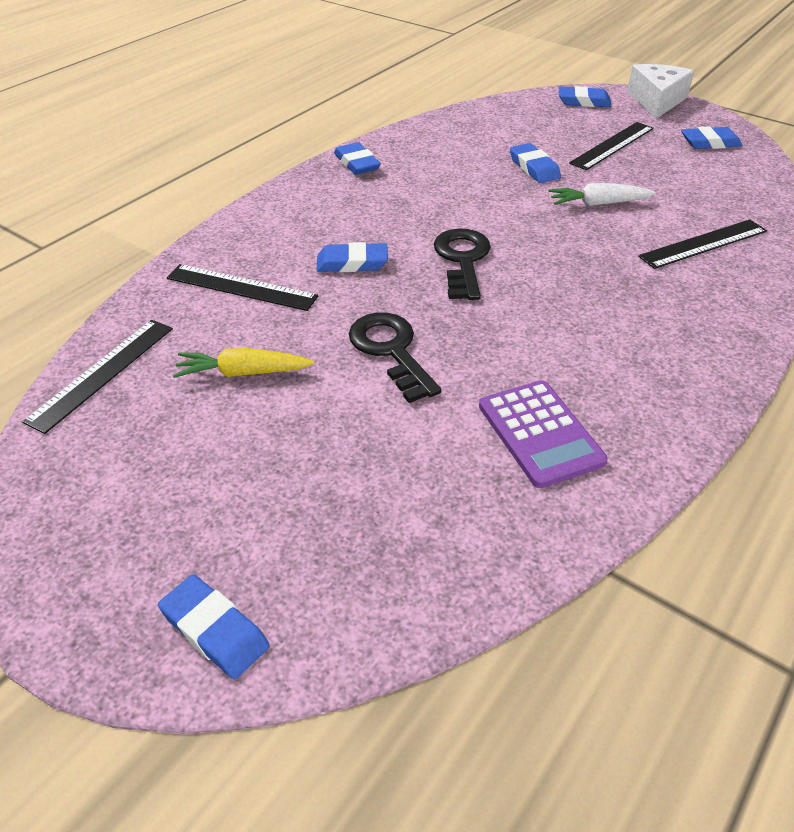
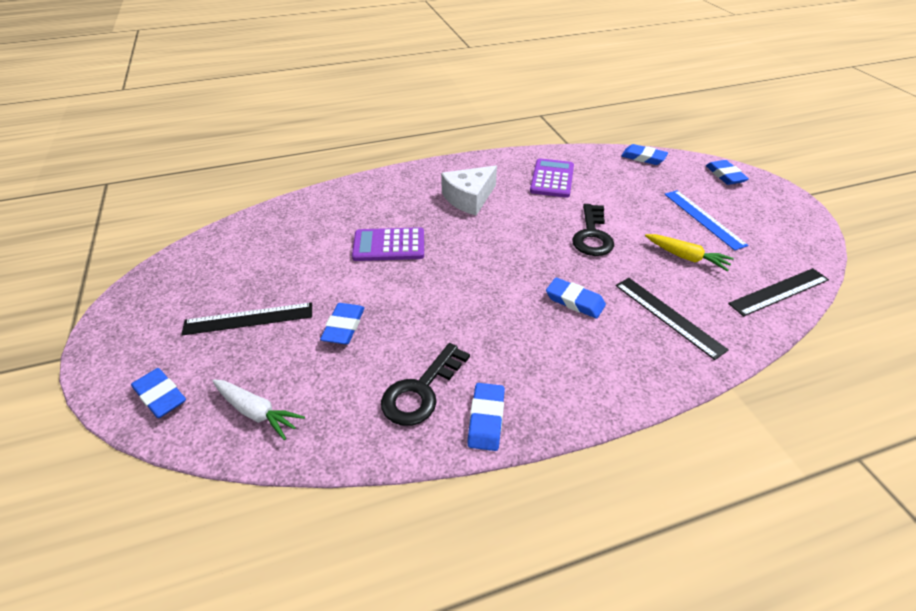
camera: 145 degrees left, 0 degrees up
(234, 463) = (703, 219): none -> blue ruler
(462, 260) = (497, 270): black key -> black key (421, 391)
(598, 204) = (354, 270): white carrot -> white carrot (257, 412)
(605, 237) = (389, 245): none -> purple calculator
(656, 101) = (107, 356): white cheese -> white cheese (469, 198)
(703, 244) = (344, 217): black ruler -> none
(710, 143) = (182, 283): blue eraser -> blue eraser (643, 157)

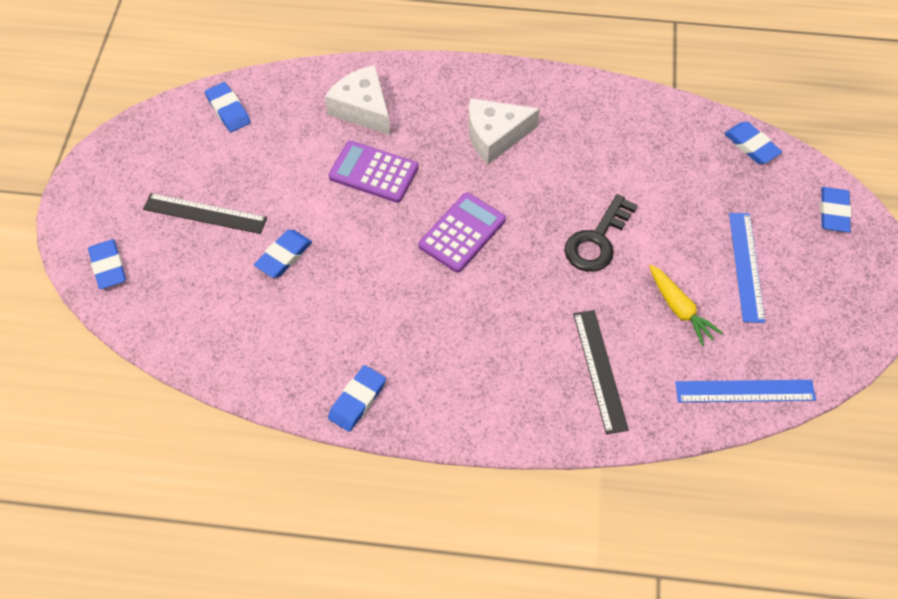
camera: 25 degrees right, 15 degrees up
(257, 412) = (177, 314): white carrot -> none
(354, 210) = (362, 109): none -> white cheese
(421, 391) = (317, 351): black key -> none
(552, 179) = (610, 140): purple calculator -> purple calculator (462, 233)
(574, 301) = (518, 315): blue eraser -> blue eraser (228, 110)
(779, 292) = (745, 391): black ruler -> blue ruler

